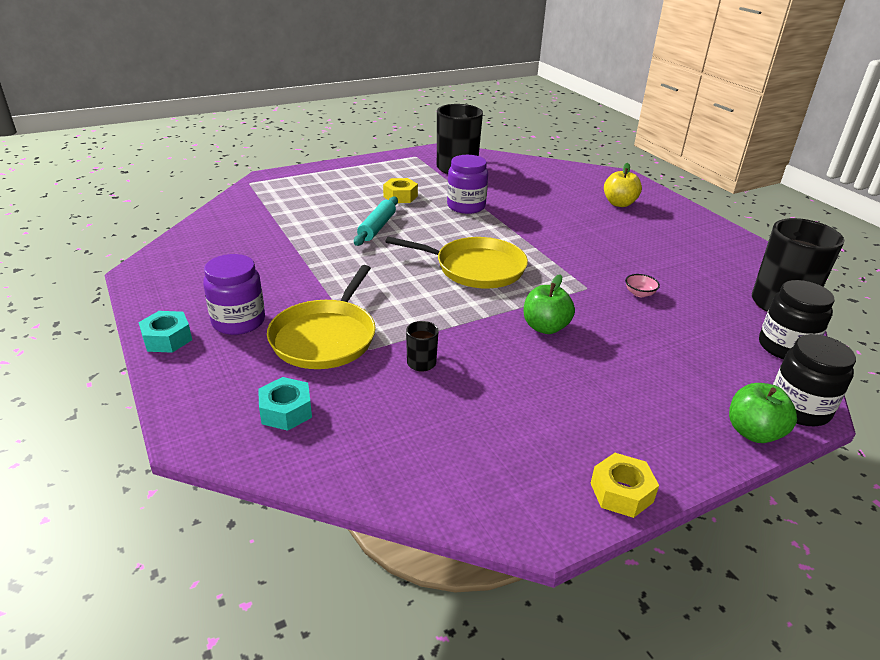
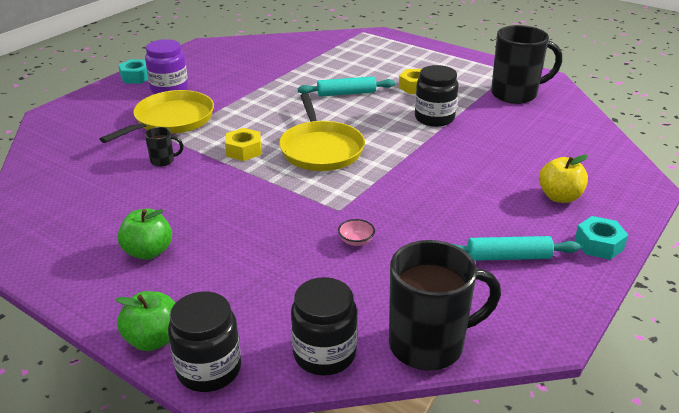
camera: 65 degrees right, 0 degrees up
(286, 411) = (83, 132): turquoise nut -> turquoise nut (598, 244)
(325, 337) = (171, 120): yellow pan -> yellow pan turned 135 degrees clockwise
(466, 206) = (434, 118): purple jar -> black jar
(545, 327) = (250, 201): green apple -> green apple (148, 252)
(621, 492) = (47, 275): yellow nut -> yellow nut (244, 150)
(686, 244) = (508, 257): none -> turquoise rolling pin

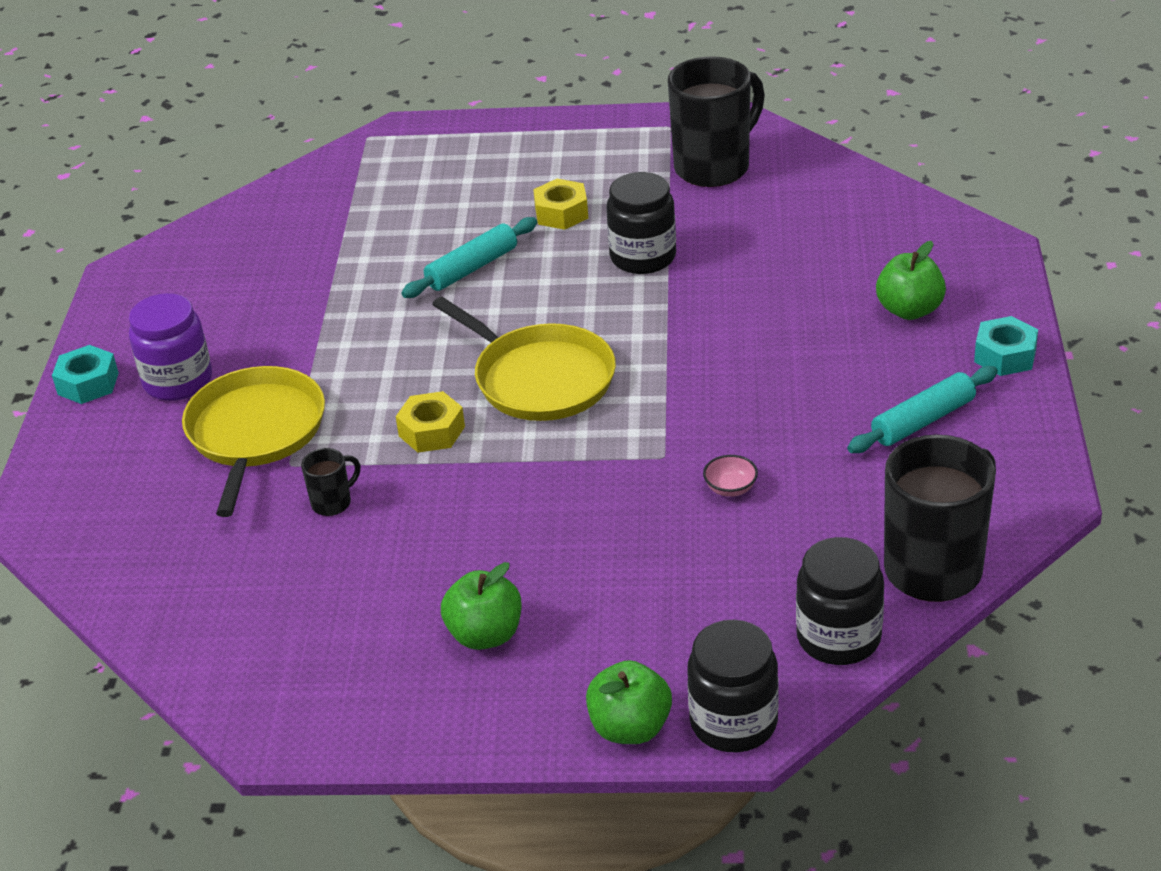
camera: 30 degrees left, 5 degrees up
(559, 197) = (909, 310): yellow apple -> green apple

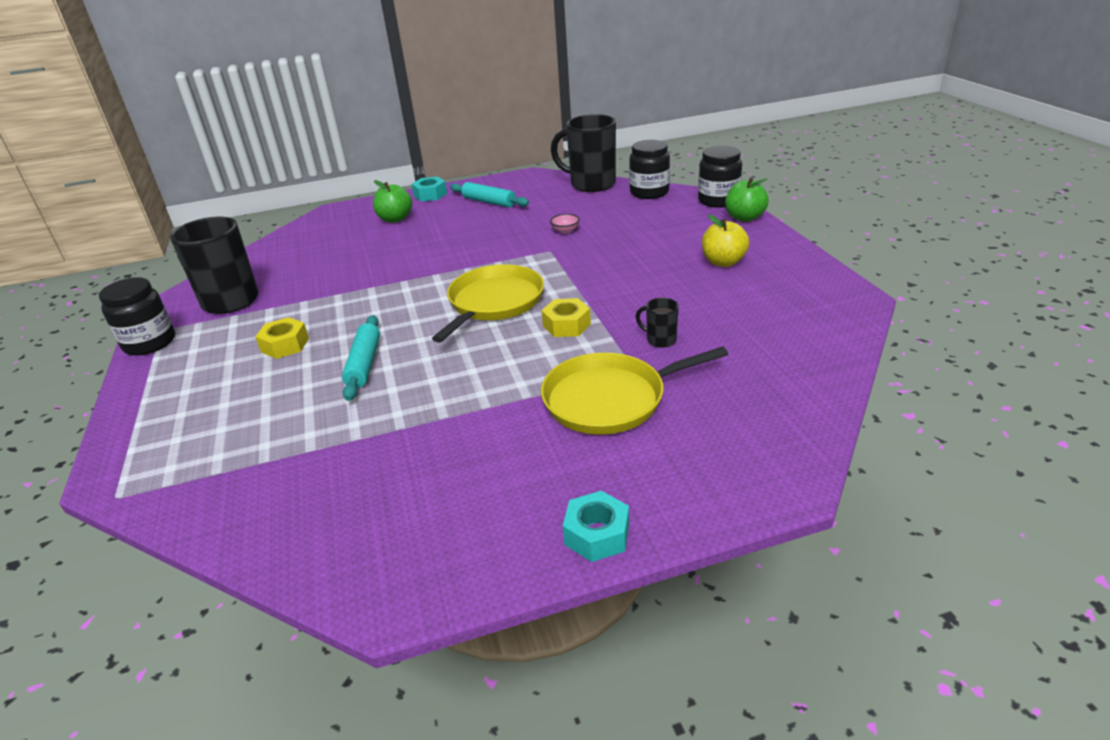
camera: 110 degrees left, 5 degrees down
(178, 381) = (566, 470): purple jar -> none
(472, 268) = (364, 364): turquoise rolling pin -> turquoise rolling pin turned 60 degrees clockwise
(485, 635) = (723, 262): green apple -> yellow apple
(643, 257) = (346, 300): black jar -> black jar (149, 343)

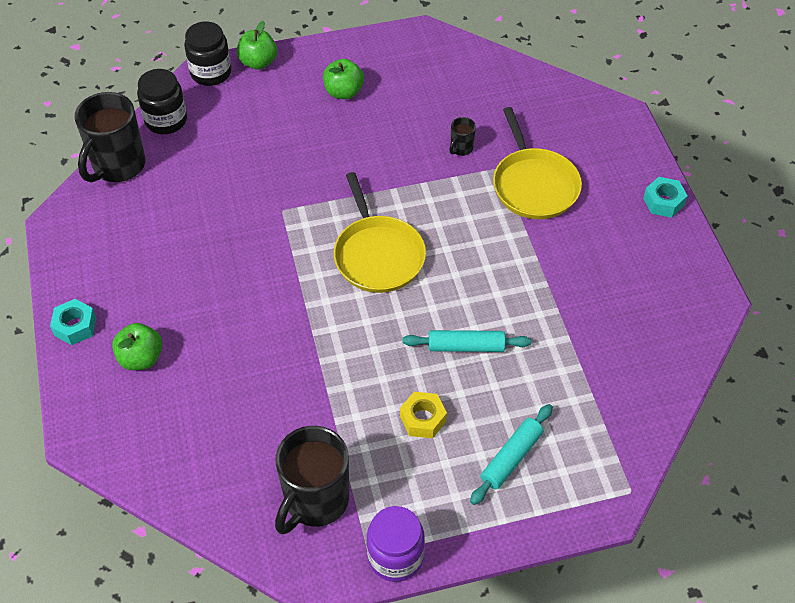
camera: 90 degrees left, 20 degrees up
(149, 343) = (395, 557): black jar -> purple jar
(489, 202) = (128, 263): turquoise rolling pin -> turquoise rolling pin (511, 458)
(493, 303) = (378, 255): yellow pan -> yellow pan turned 135 degrees counterclockwise
(565, 230) = (238, 195): pink bowl -> none
(566, 325) = (428, 204): yellow nut -> none
(723, 262) = (344, 92): yellow apple -> green apple

